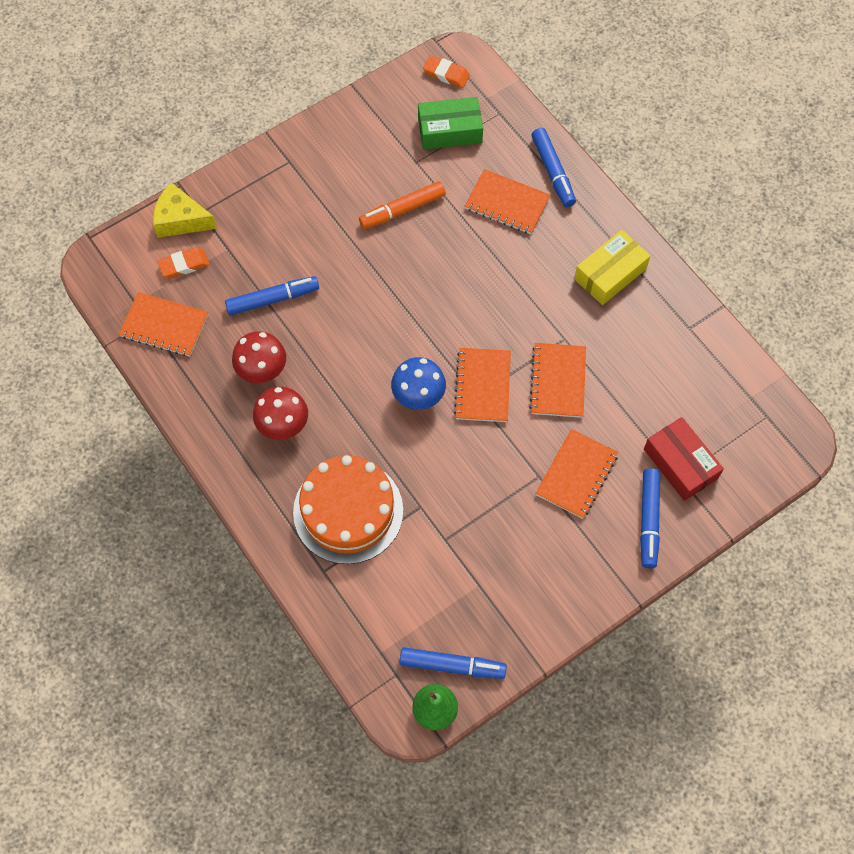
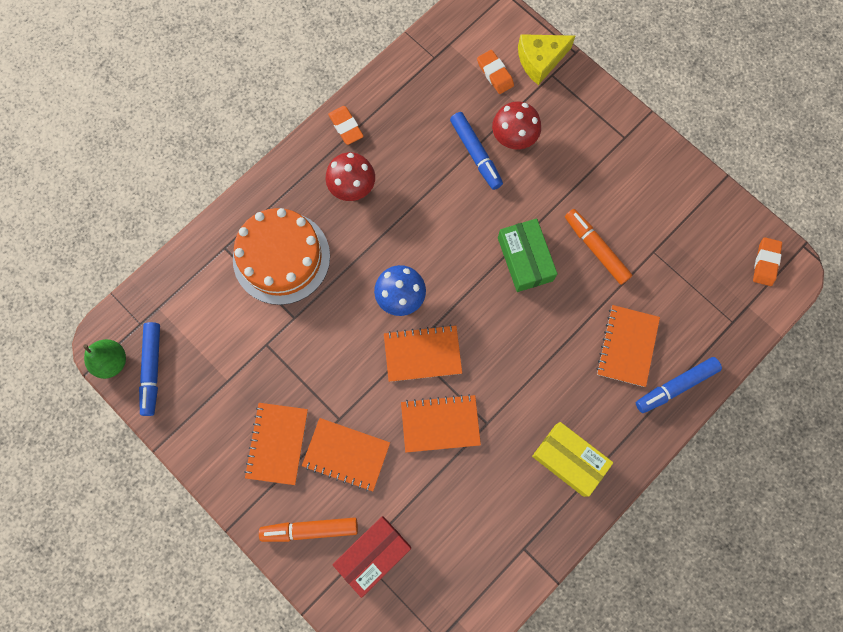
camera: 80 degrees right, 10 degrees up
(164, 326) = (431, 72): orange notebook -> orange notebook (277, 443)
(181, 220) = (540, 60): yellow cheese -> yellow cheese turned 120 degrees counterclockwise
(207, 423) = (346, 127): none -> orange eraser
(262, 372) = (402, 160): red mushroom -> red mushroom (513, 139)
(450, 131) = (698, 277): green box -> green box (525, 259)
(648, 520) = (310, 529): blue marker -> orange marker

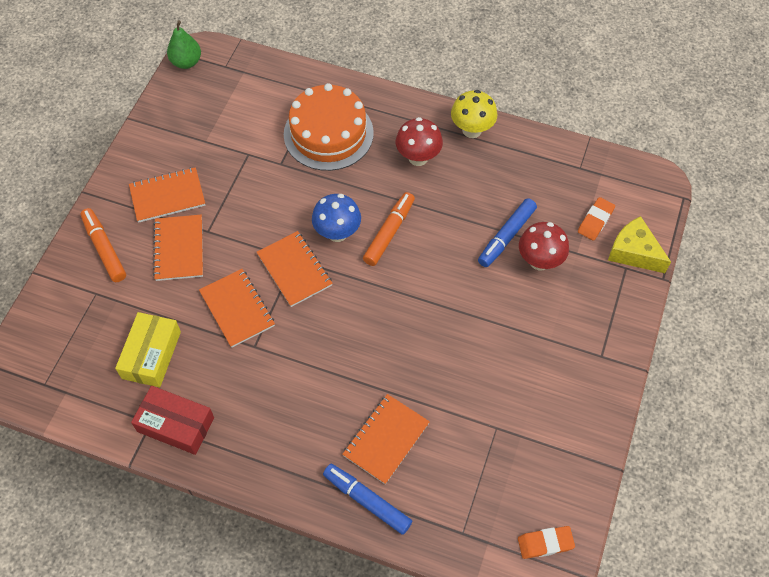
camera: 65 degrees right, 15 degrees down
(152, 370) = (191, 89): blue marker -> none
(346, 127) = (472, 130): orange eraser -> yellow mushroom
(373, 554) = (100, 303): red box -> red box (176, 425)
(525, 259) = (426, 316): green box -> none
(569, 460) = (250, 430): yellow box -> yellow box (151, 355)
(596, 249) = (470, 374): orange marker -> orange marker (389, 232)
(627, 346) = (386, 439): orange notebook -> orange notebook turned 45 degrees counterclockwise

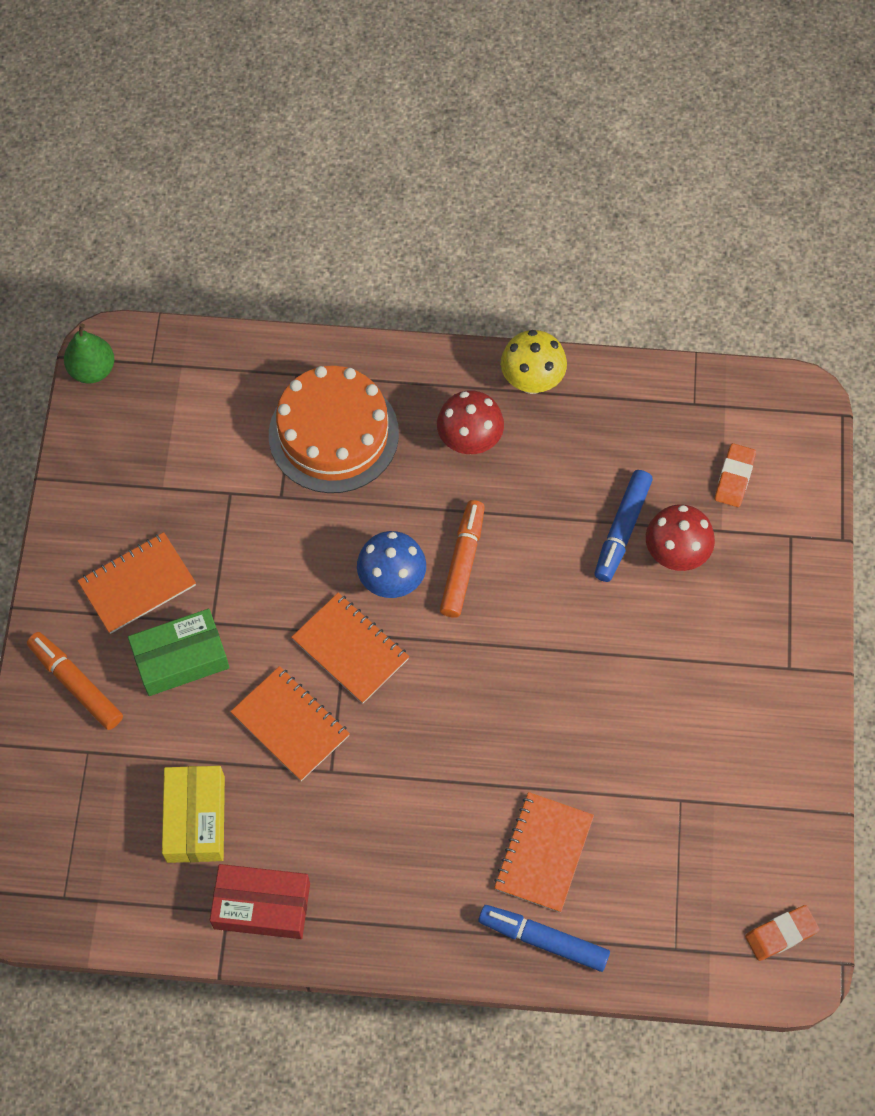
camera: 15 degrees left, 5 degrees up
(179, 249) = (181, 658): orange notebook -> green box
(634, 252) = (795, 511): yellow cheese -> none

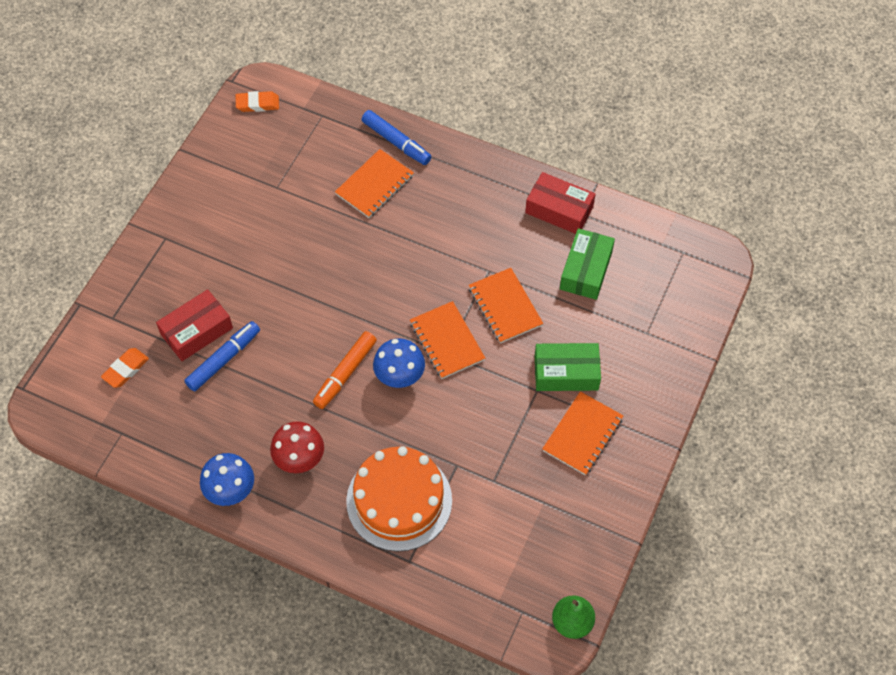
camera: 160 degrees left, 5 degrees down
(76, 684) = (644, 379): orange marker -> none
(137, 584) = (582, 434): orange notebook -> orange notebook turned 45 degrees counterclockwise
(196, 819) = (586, 270): yellow box -> green box
(532, 381) = (231, 491): yellow mushroom -> blue mushroom
(675, 554) = (197, 331): red mushroom -> red box

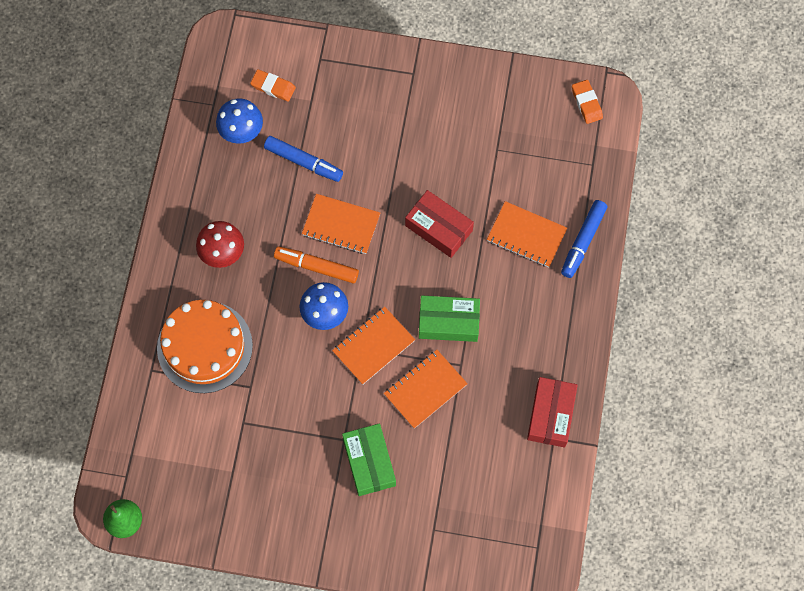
camera: 75 degrees right, 10 degrees up
(197, 331) = (325, 131): red box -> red box (438, 228)
(231, 491) = (180, 208): blue mushroom -> blue mushroom (242, 133)
(582, 434) = (308, 491): orange notebook -> orange notebook (341, 225)
(586, 270) = (488, 456): green box -> green box (448, 322)

